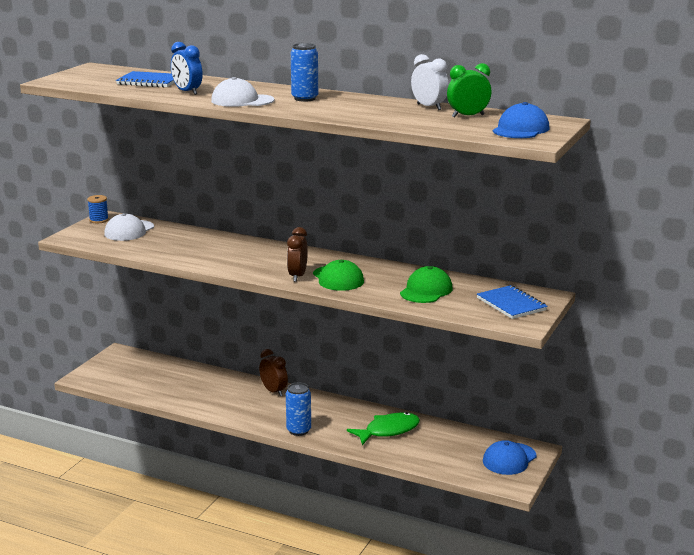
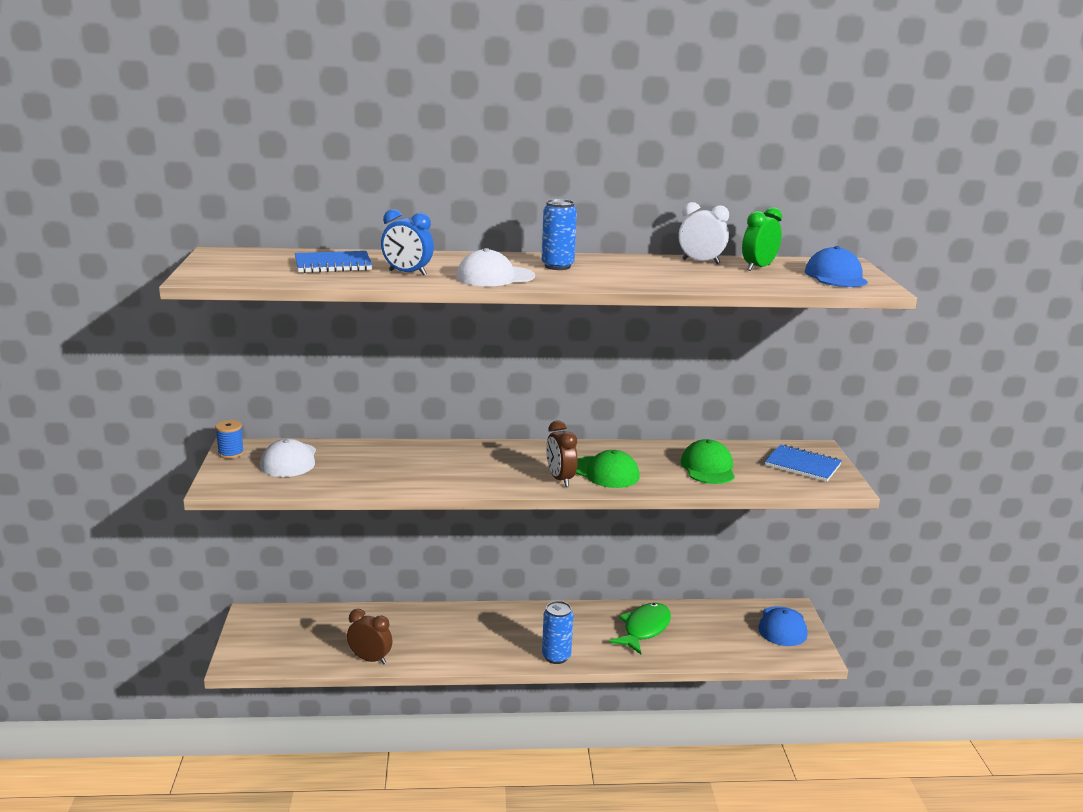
camera: 30 degrees left, 0 degrees up
(274, 391) = (482, 616): brown clock -> brown clock (370, 659)

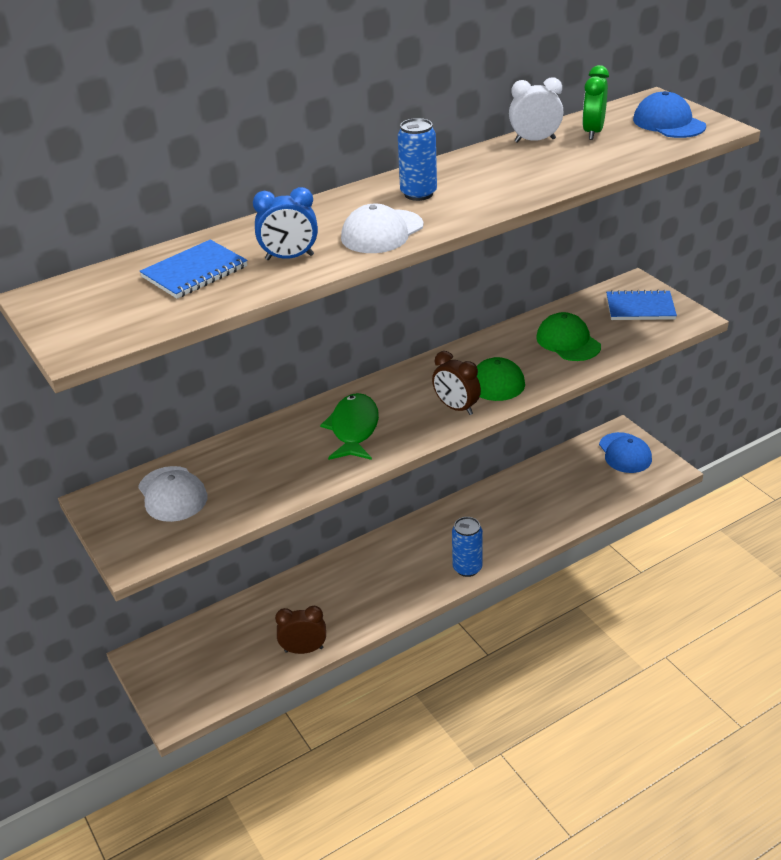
camera: 25 degrees left, 15 degrees up
(231, 453) = (99, 511): blue spool -> none
(644, 629) = (518, 506): green fish -> green fish (354, 429)

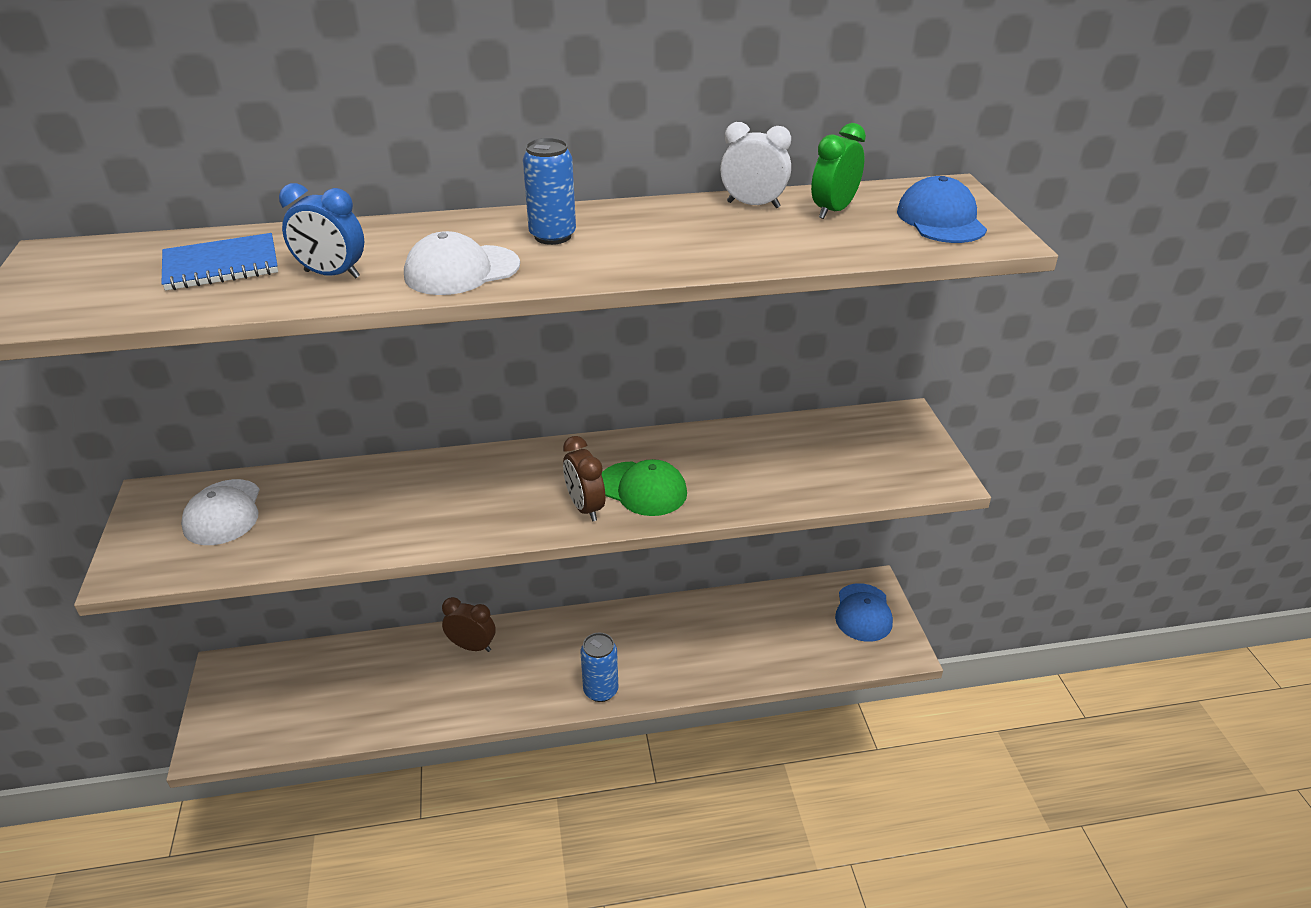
camera: 20 degrees right, 0 degrees up
(304, 649) = (374, 722): brown clock -> brown clock (472, 646)
(354, 429) = (458, 498): green fish -> none
(568, 342) = (772, 465): green cap -> none
(640, 308) = (890, 448): blue notebook -> none

